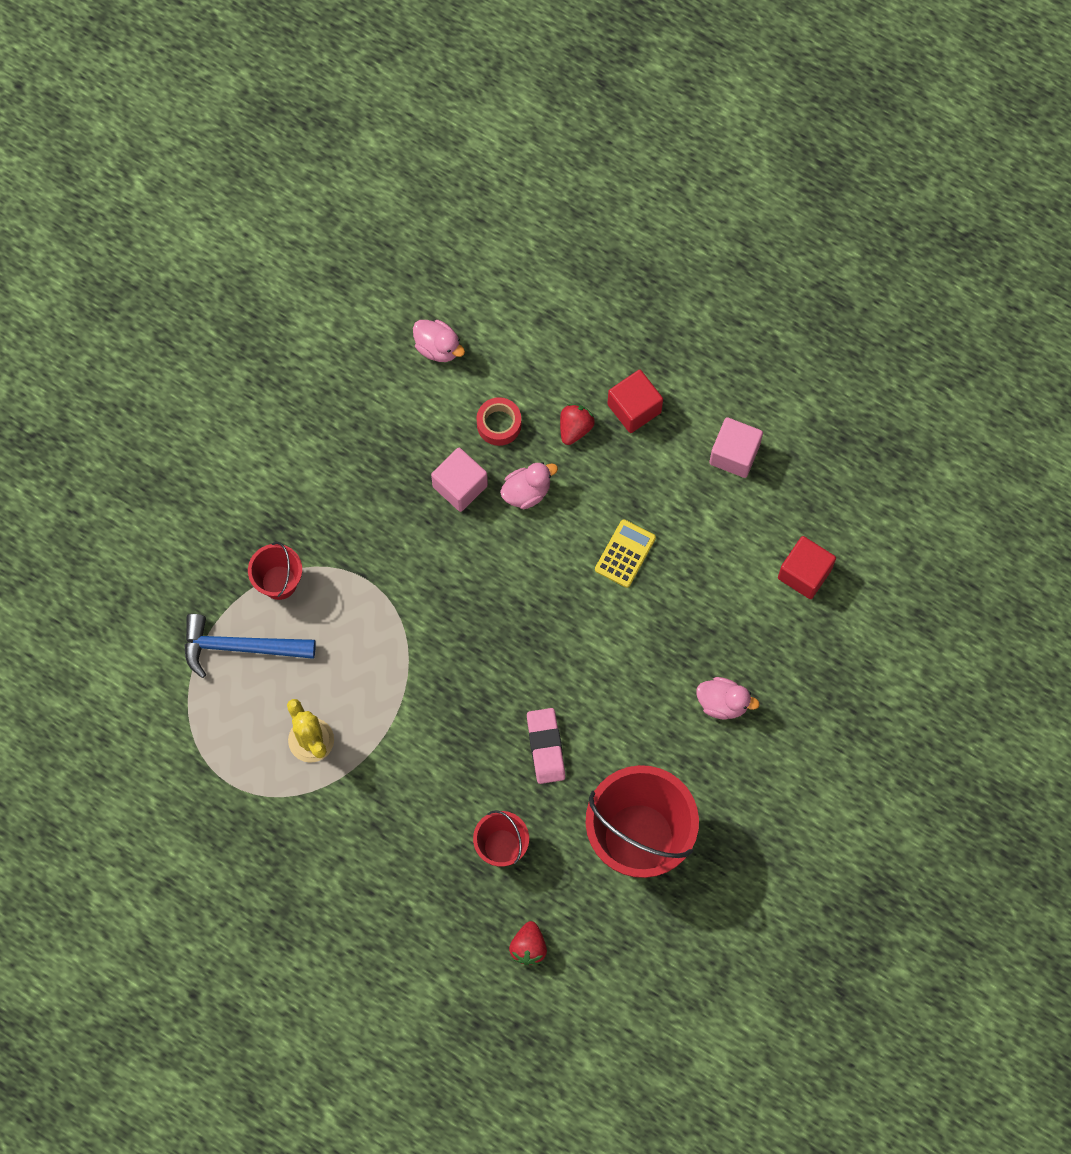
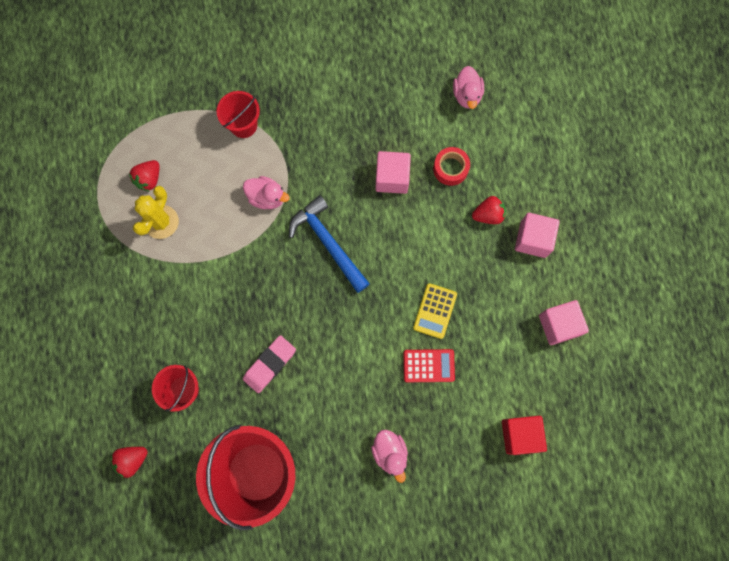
camera: 50 degrees right, 5 degrees up
(240, 647) = (185, 136): blue hammer -> blue hammer (328, 243)
(255, 718) = (149, 179): none -> red strawberry
(527, 492) = (422, 219): pink duck -> pink duck (267, 197)
(625, 554) = (435, 311): yellow calculator -> yellow calculator turned 120 degrees clockwise
(634, 408) = (533, 239): red cube -> pink cube
(672, 602) = (428, 366): none -> red calculator

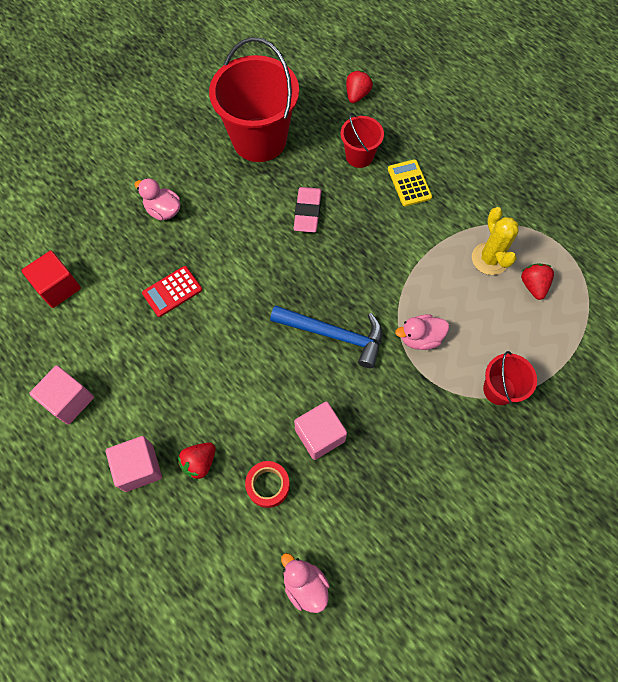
camera: 145 degrees right, 10 degrees down
(435, 311) = (195, 339): yellow calculator -> yellow calculator (409, 183)

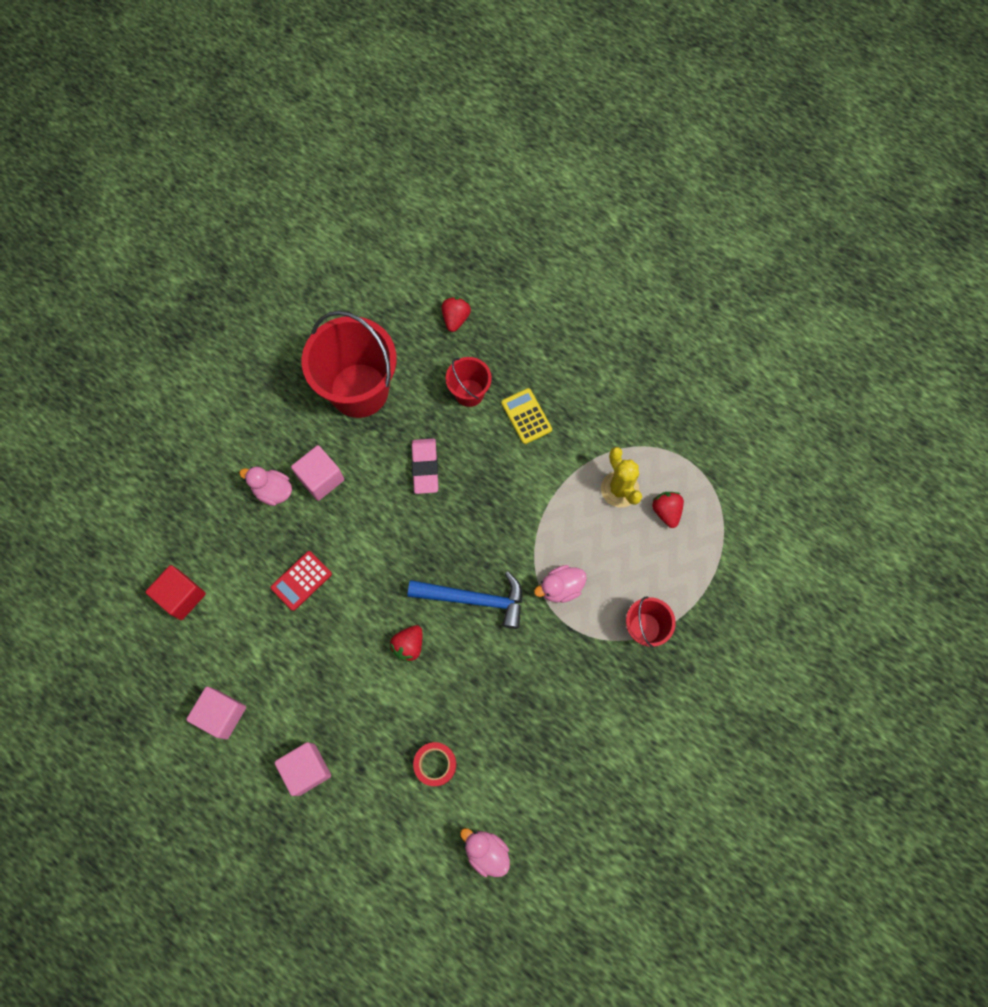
camera: 10 degrees left, 5 degrees up
(199, 462) = (364, 754): red strawberry -> red strawberry (408, 645)
(320, 435) = (477, 705): pink cube -> pink cube (321, 478)

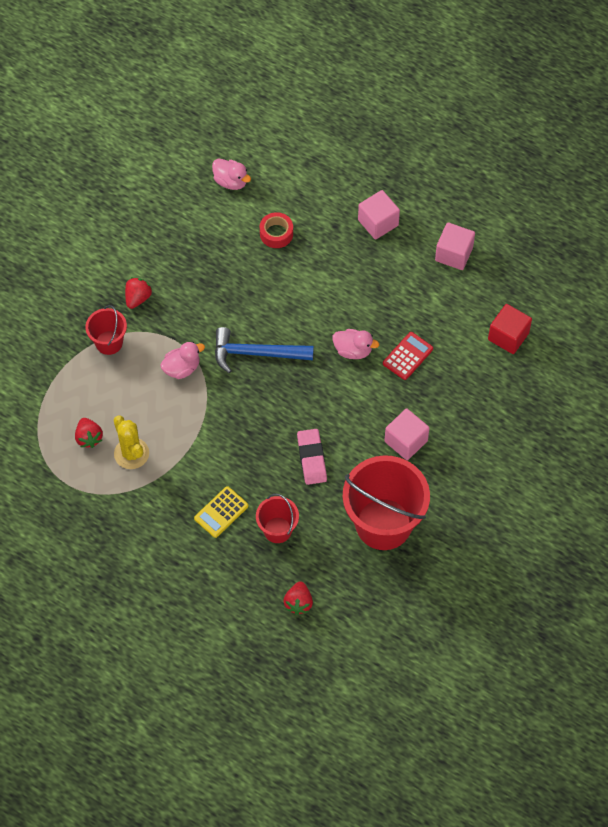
camera: 175 degrees right, 10 degrees down
(273, 491) = (447, 427): pink duck -> pink duck (353, 350)
(408, 645) = (308, 314): red strawberry -> red strawberry (138, 298)
(526, 416) = (221, 512): yellow calculator -> yellow calculator turned 75 degrees clockwise

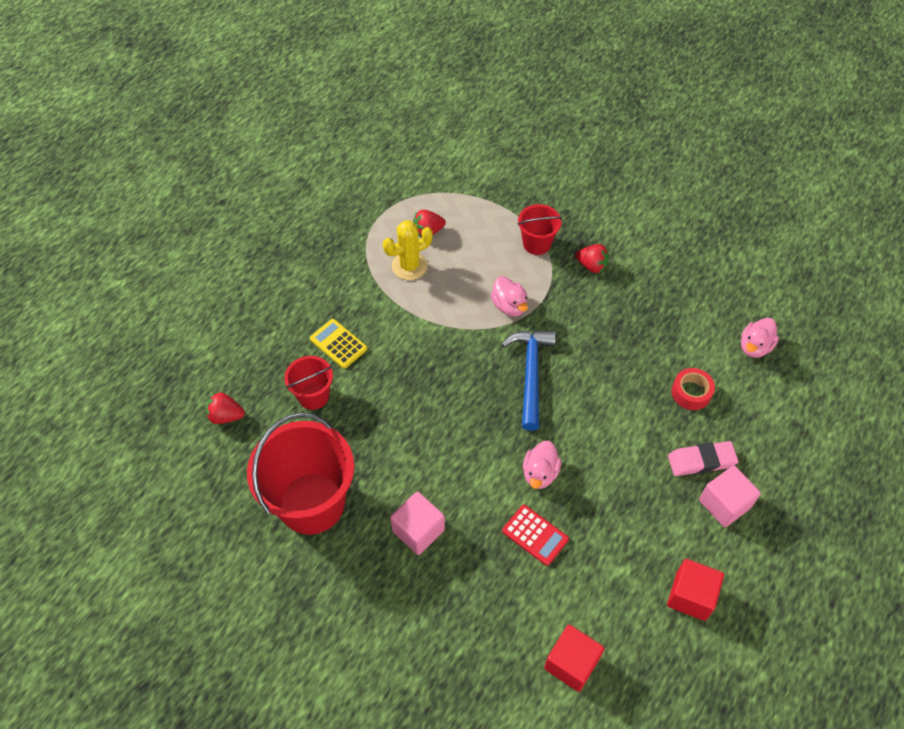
camera: 90 degrees right, 5 degrees down
(311, 458) = (398, 429): pink eraser -> pink eraser (701, 461)
(453, 254) = (690, 596): pink cube -> red cube

